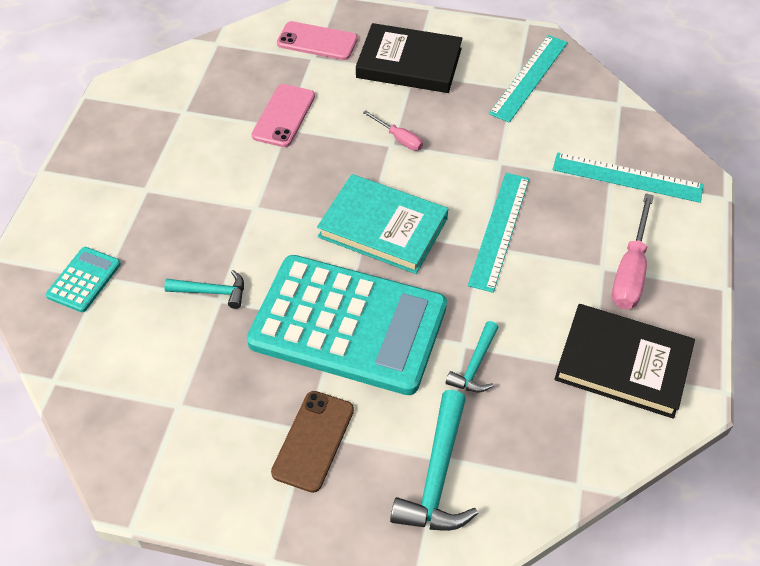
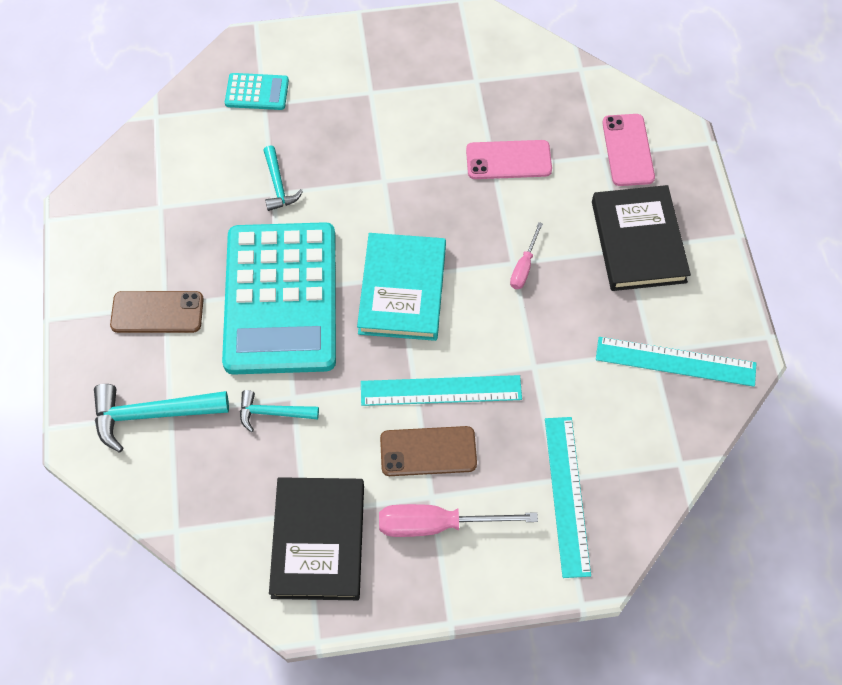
camera: 70 degrees right, 10 degrees up
(557, 256) = (428, 451): none -> brown phone

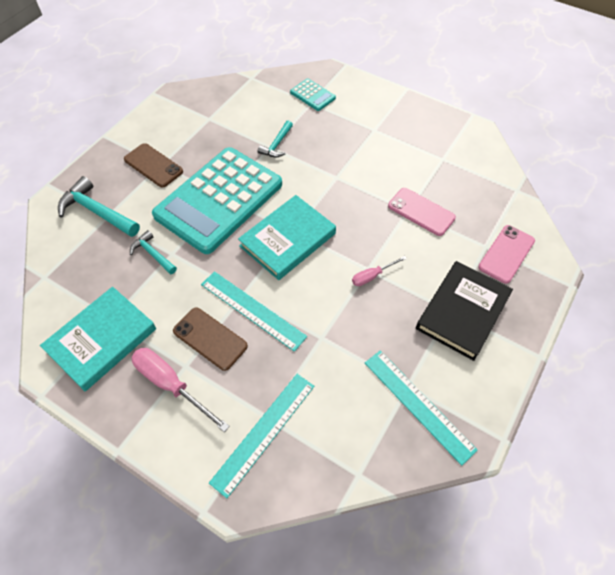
camera: 40 degrees right, 5 degrees down
(318, 540) = (102, 340): black book -> turquoise book

